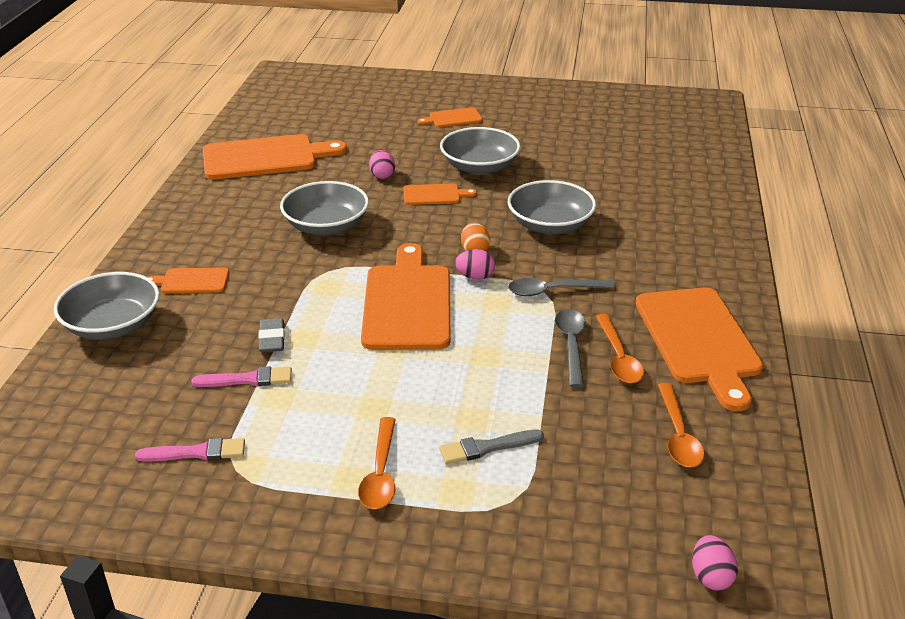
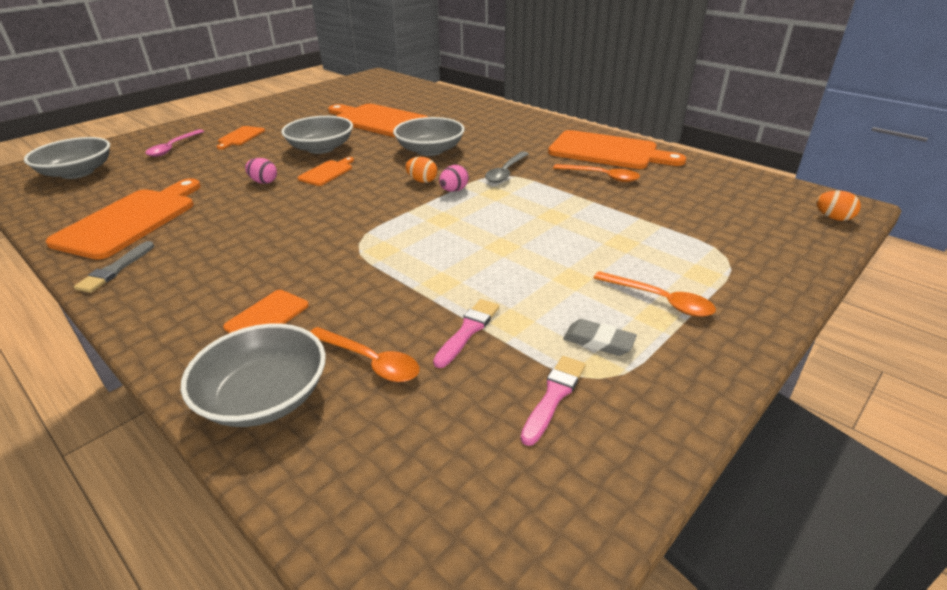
camera: 55 degrees left, 0 degrees up
(272, 339) = (421, 299): grey eraser -> grey eraser (598, 341)
(326, 226) = (292, 224): grey bowl -> grey bowl (77, 172)
(395, 103) = (173, 148): none -> pink spoon
(408, 303) = (452, 224): orange cutting board -> orange cutting board (377, 120)
(487, 447) = (660, 247): grey brush -> grey brush (115, 270)
(571, 345) = (573, 185): grey spoon -> none
(678, 435) = (695, 185): orange spoon -> orange spoon (370, 361)
(710, 577) = (833, 218): pink egg -> orange egg

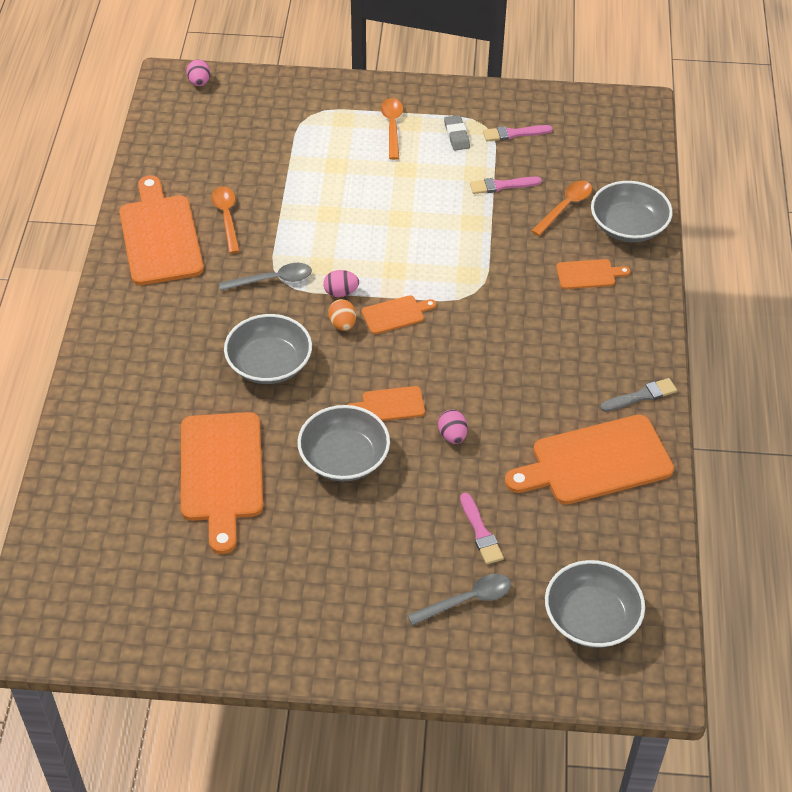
camera: 130 degrees left, 15 degrees up
(173, 148) = (467, 600): pink spoon -> grey spoon
(192, 165) = (481, 532): none -> pink brush
(240, 137) = (384, 564): orange cutting board -> orange cutting board (396, 314)
(370, 361) = (565, 207): orange spoon -> orange spoon turned 45 degrees clockwise
(833, 218) = (199, 82): orange egg -> pink egg

